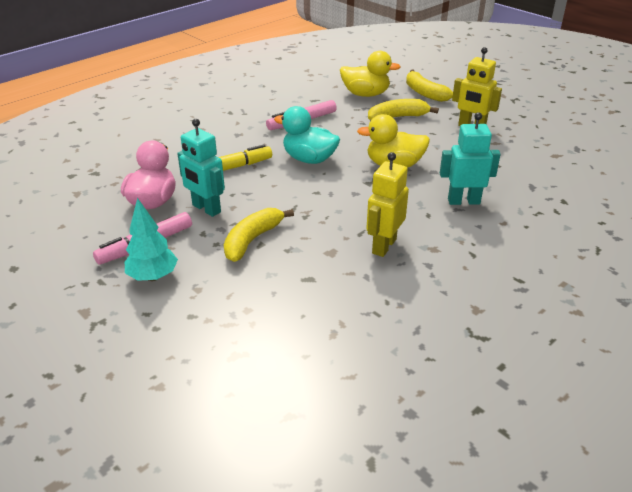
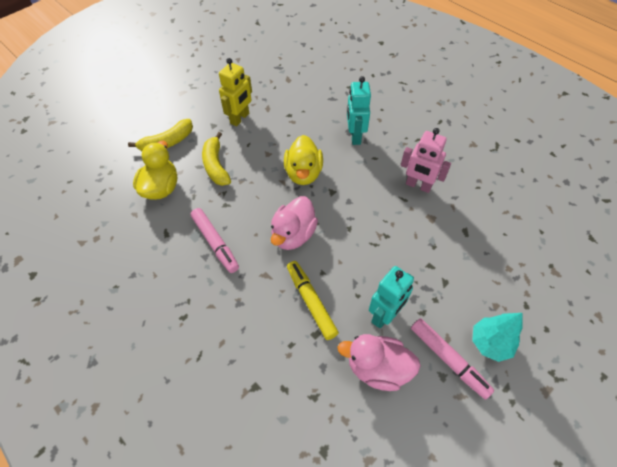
camera: 90 degrees left, 20 degrees up
(252, 240) = (426, 272): yellow banana -> none
(309, 159) = (293, 235): turquoise duck -> pink duck
(383, 246) = (418, 186): yellow robot -> pink robot

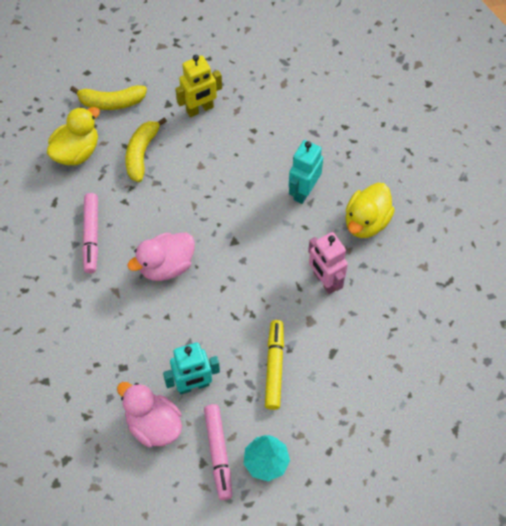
camera: 30 degrees right, 5 degrees up
(303, 173) = (220, 207): yellow duck -> yellow duck (366, 222)
(311, 302) = (138, 338): yellow marker -> yellow marker (274, 367)

